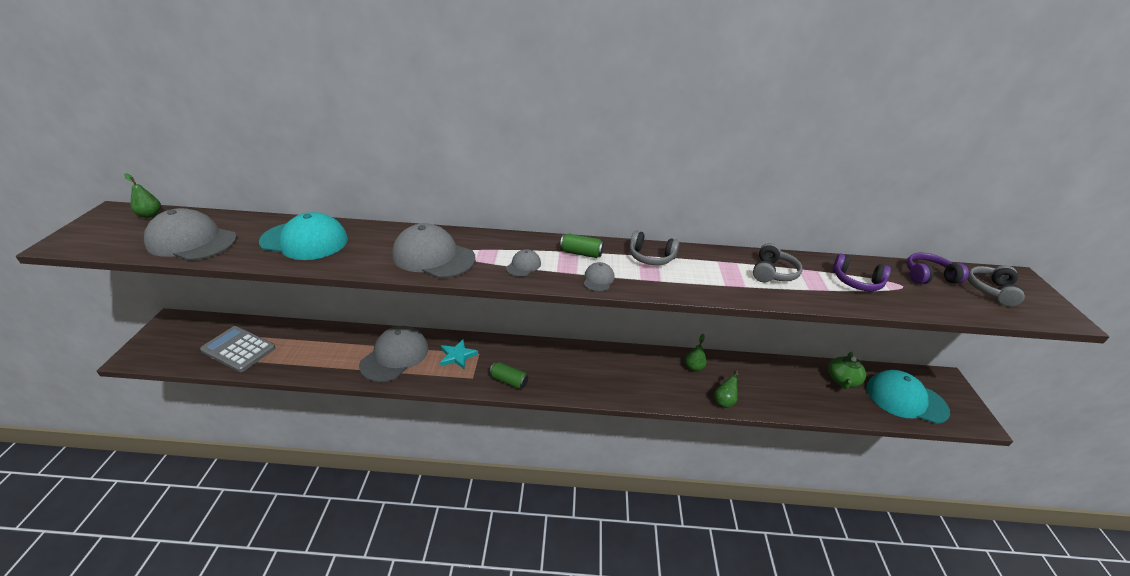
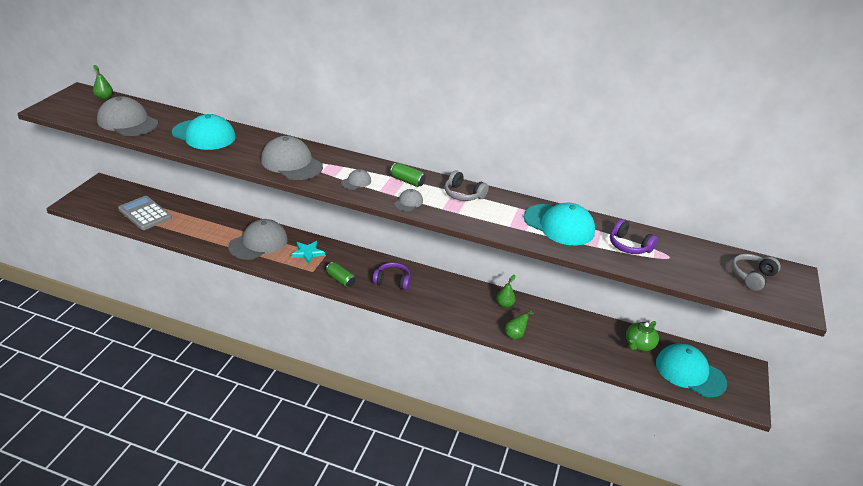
camera: 15 degrees right, 0 degrees up
(772, 272) = (559, 225): grey headphones -> turquoise cap
(928, 276) = (703, 255): purple headphones -> purple headphones (392, 281)

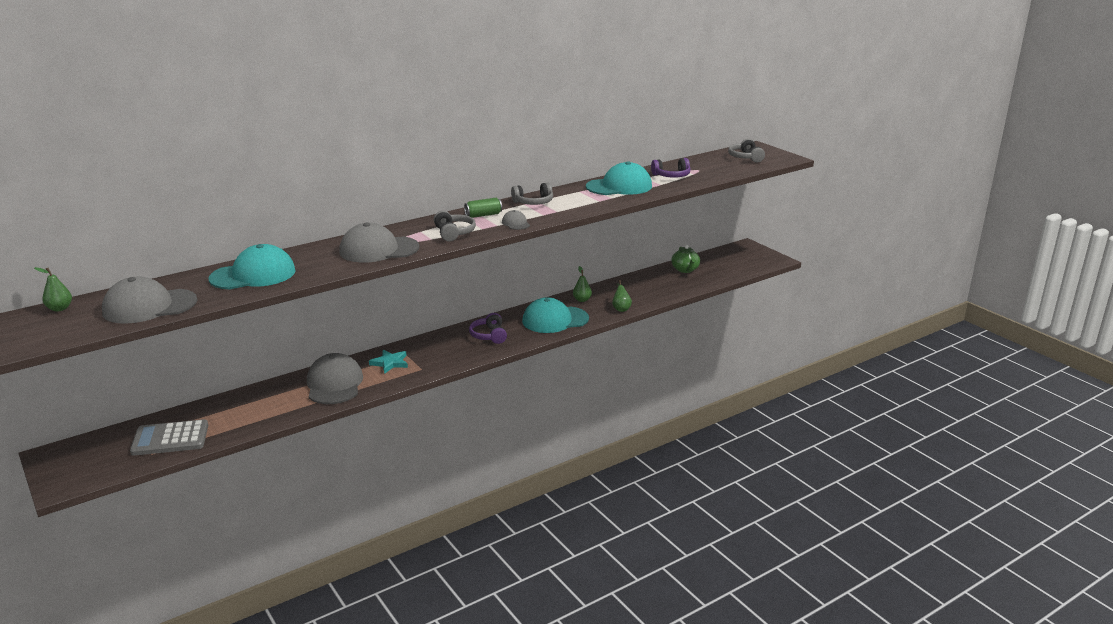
camera: 50 degrees left, 10 degrees down
(340, 280) = (453, 359): green can -> none
(356, 182) = (453, 233): grey cap -> grey headphones
(392, 281) = (489, 335): purple headphones -> purple headphones turned 60 degrees counterclockwise
(689, 372) = (730, 265): turquoise cap -> turquoise cap (555, 320)

